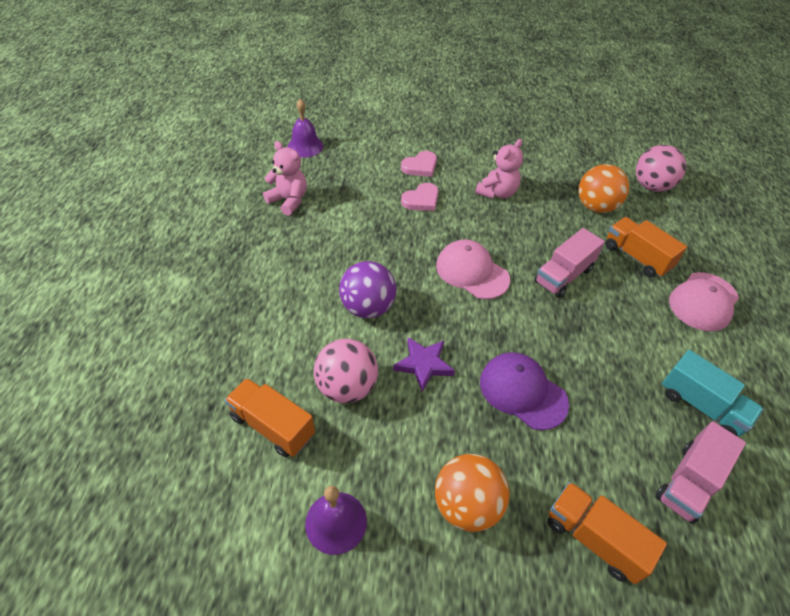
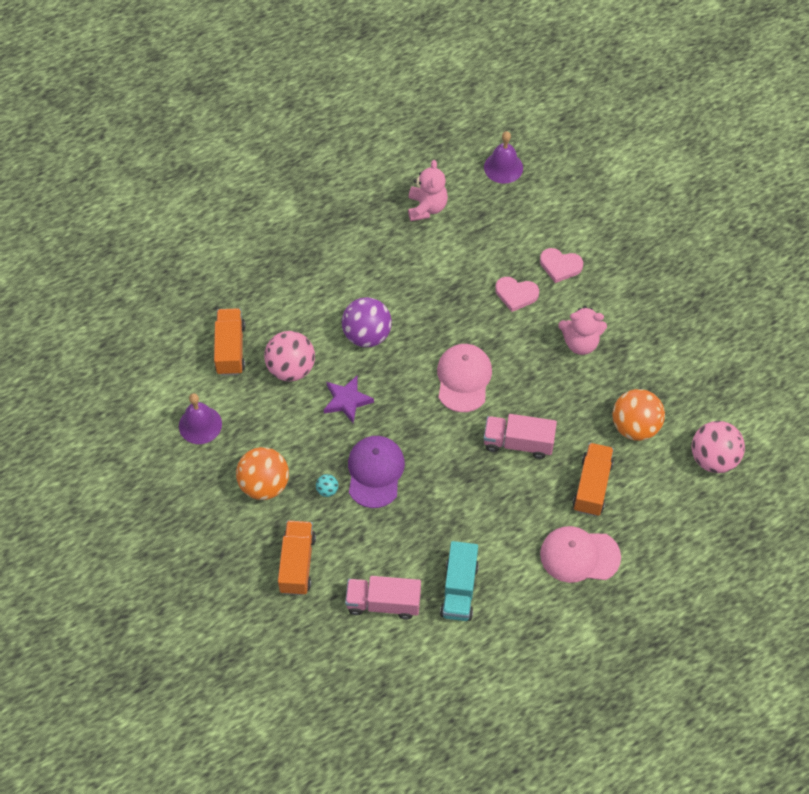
camera: 55 degrees right, 10 degrees up
(515, 446) = (327, 490): none -> turquoise ball

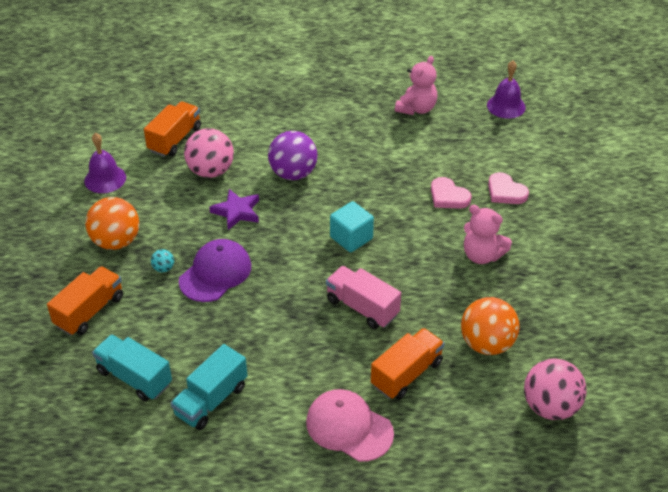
camera: 30 degrees right, 15 degrees down
(383, 603) = (134, 377): pink truck -> turquoise truck
(463, 379) = (351, 238): pink cap -> turquoise cube

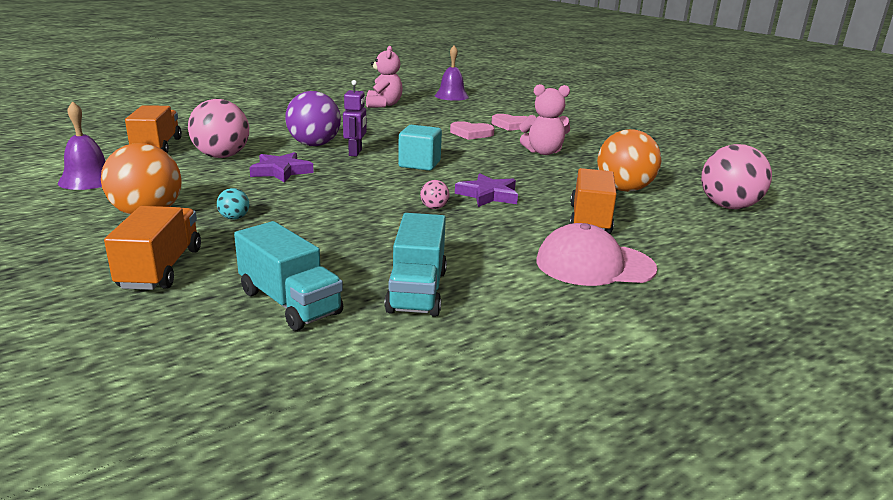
camera: 35 degrees left, 20 degrees down
(134, 377) = (290, 302): turquoise truck -> turquoise truck turned 135 degrees counterclockwise
(215, 273) = (304, 208): purple cap -> none
(305, 309) = (434, 208): none -> pink ball
(315, 199) = (355, 153): none -> purple robot
(362, 307) = (488, 195): pink truck -> purple star

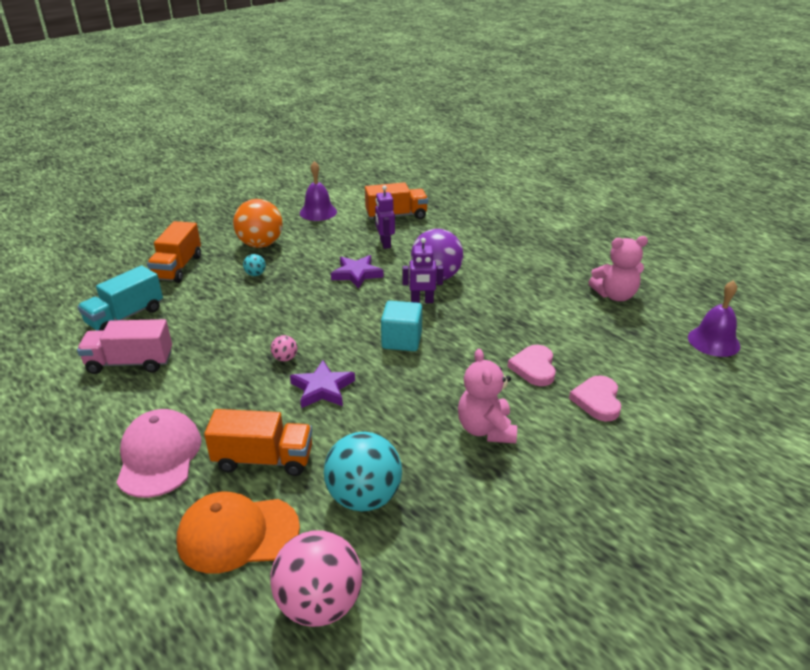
camera: 85 degrees right, 10 degrees up
(161, 268) = (178, 268): orange truck -> orange truck turned 105 degrees clockwise
(222, 156) = (385, 244): pink ball -> purple robot
(417, 291) = (130, 363): turquoise truck -> pink truck
(624, 189) = (364, 497): orange ball -> turquoise ball
(680, 230) = (238, 534): none -> orange cap

